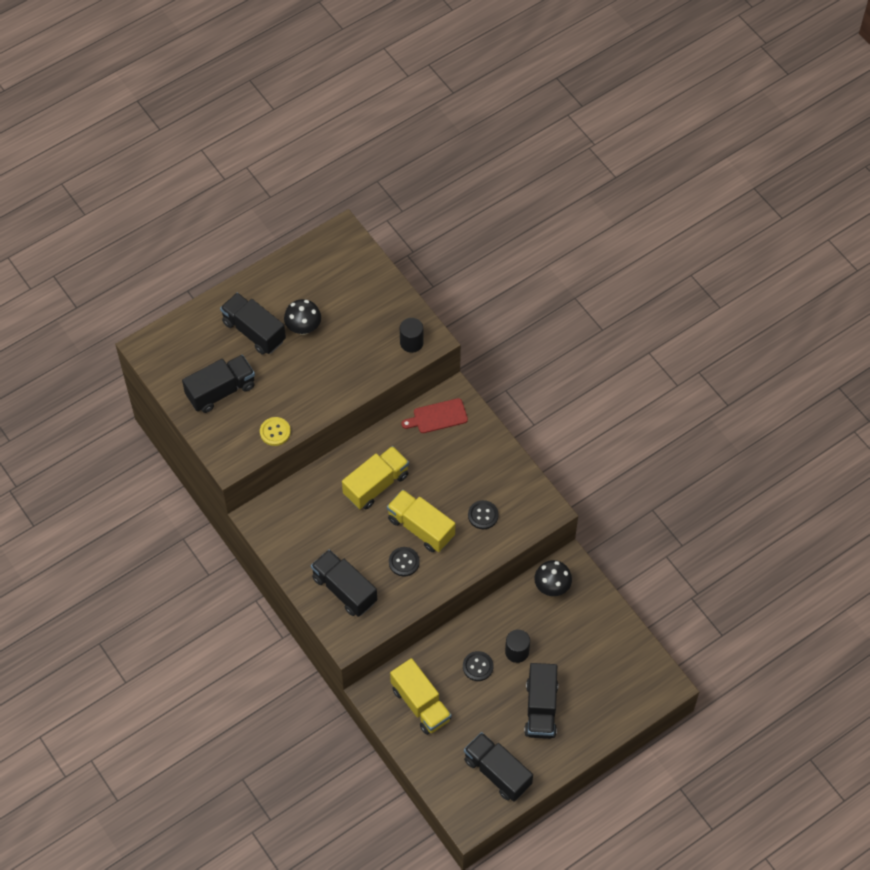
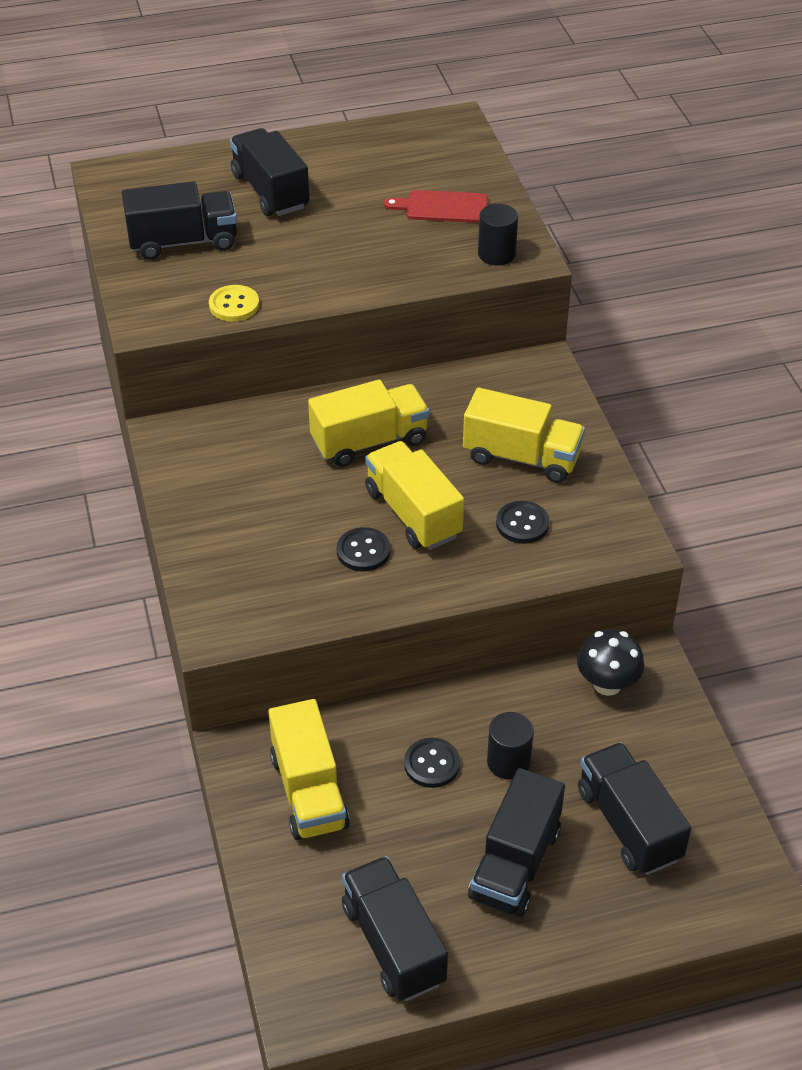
camera: 20 degrees right, 15 degrees down
(303, 328) = (344, 203): black mushroom -> none
(344, 589) = (248, 561): black truck -> black truck (628, 824)
(437, 416) = (506, 384): red cutting board -> red cutting board (442, 207)
(466, 468) = (521, 457): none -> yellow truck

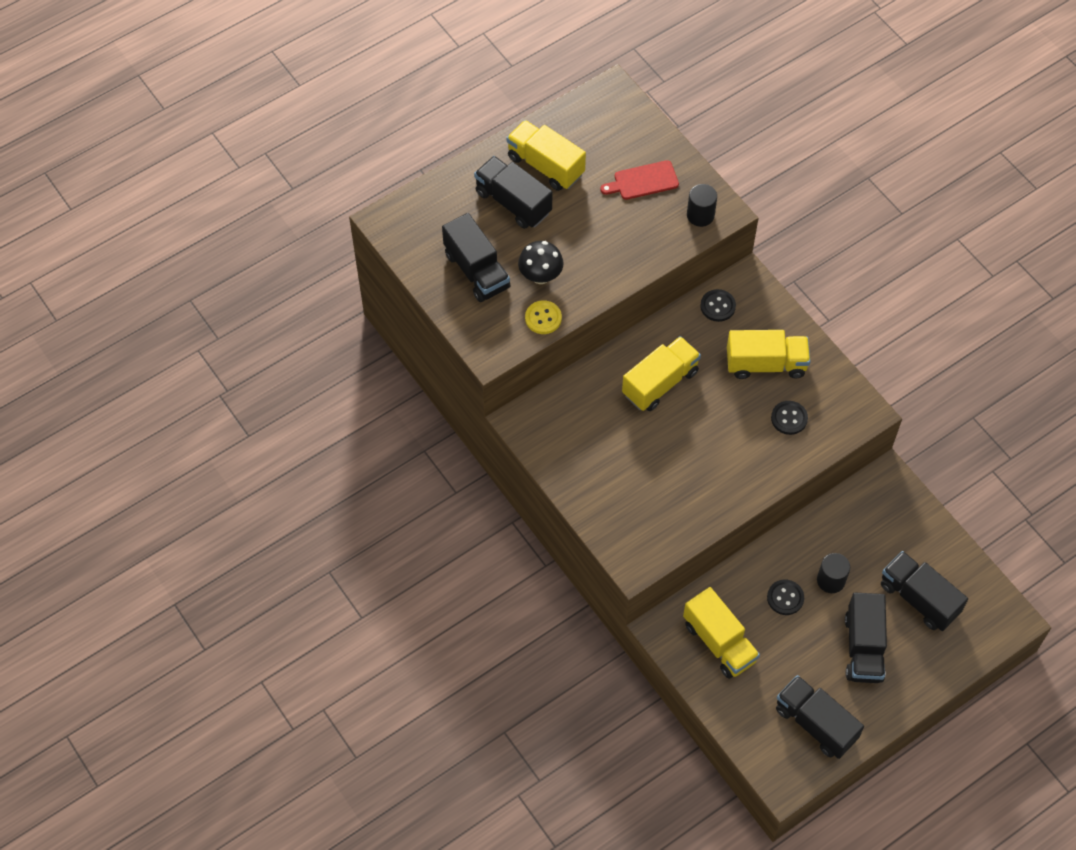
camera: 20 degrees left, 15 degrees up
(183, 242) = (476, 271): black truck -> black truck turned 90 degrees clockwise
(363, 551) = (697, 473): black button -> black button (717, 306)
(413, 513) = (716, 433): yellow truck -> yellow truck (545, 165)
(607, 684) = (868, 504): black mushroom -> black mushroom (540, 276)

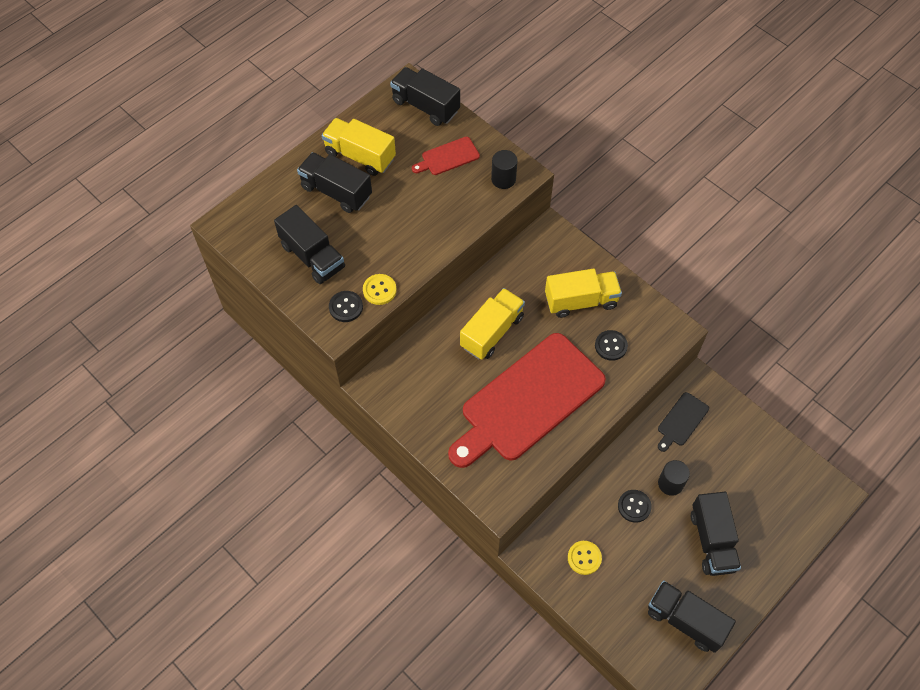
camera: 10 degrees left, 0 degrees up
(540, 276) = (371, 252): black mushroom -> none
(686, 463) = (528, 400): none -> red cutting board
(717, 306) = (529, 257): black button -> black button (346, 307)
(719, 642) = (584, 558): yellow truck -> yellow button
(858, 515) = (681, 421): none -> black cutting board
(919, 598) = (750, 487): black truck -> black truck (425, 106)

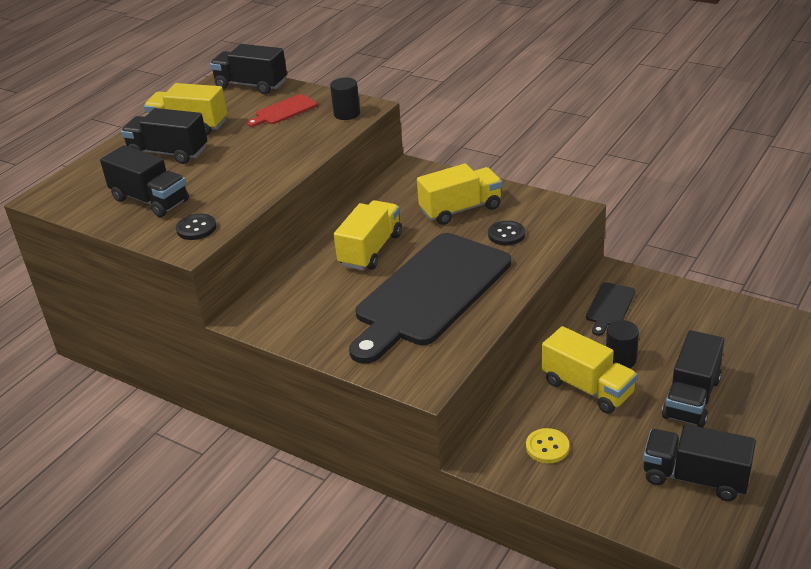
camera: 10 degrees left, 25 degrees down
(379, 290) = (232, 209): yellow button -> none
(528, 400) = (430, 293): red cutting board -> black cutting board
(634, 506) = (587, 388): black button -> yellow truck
(712, 541) = (691, 398): black truck -> black truck turned 45 degrees clockwise

